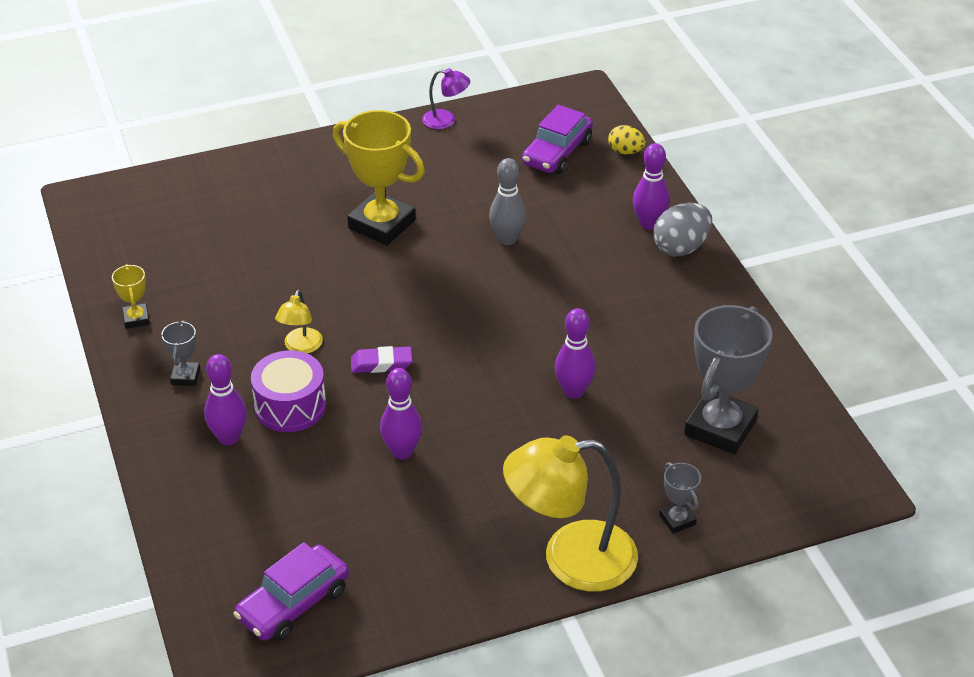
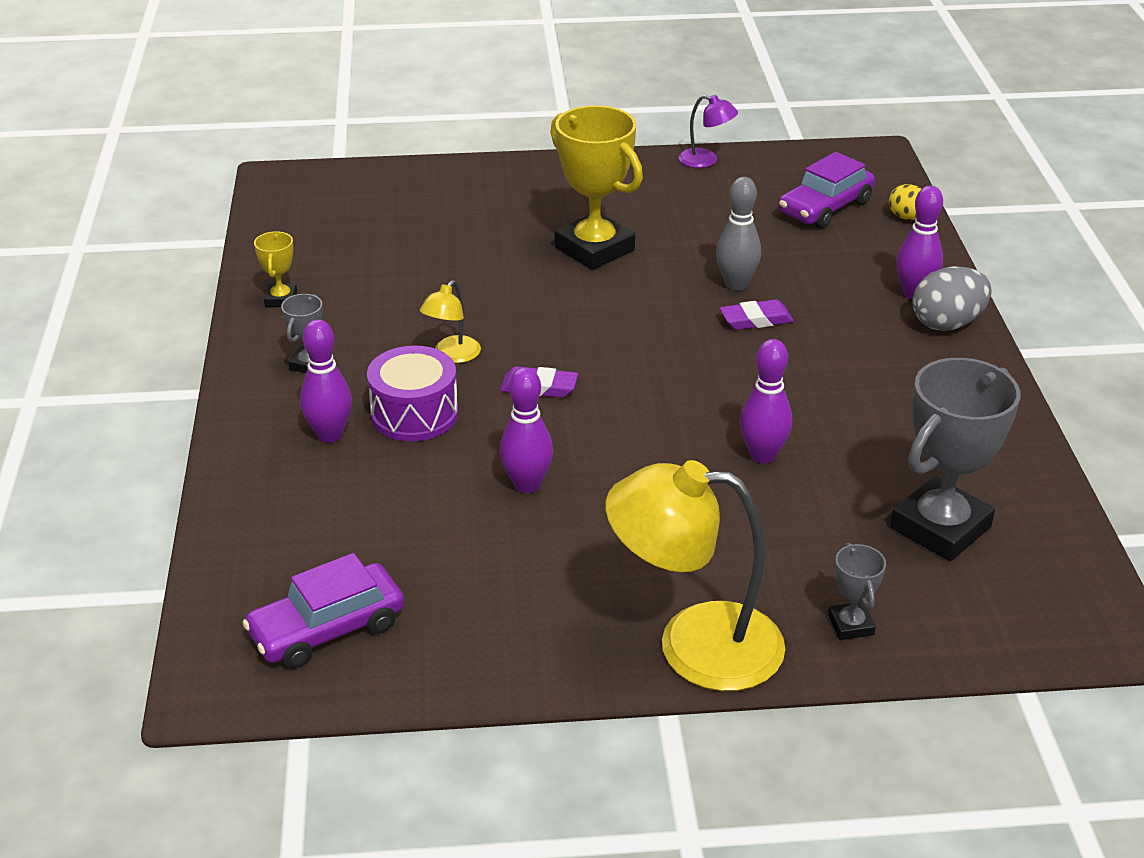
camera: 15 degrees right, 5 degrees down
(533, 270) = (756, 320): none -> purple eraser

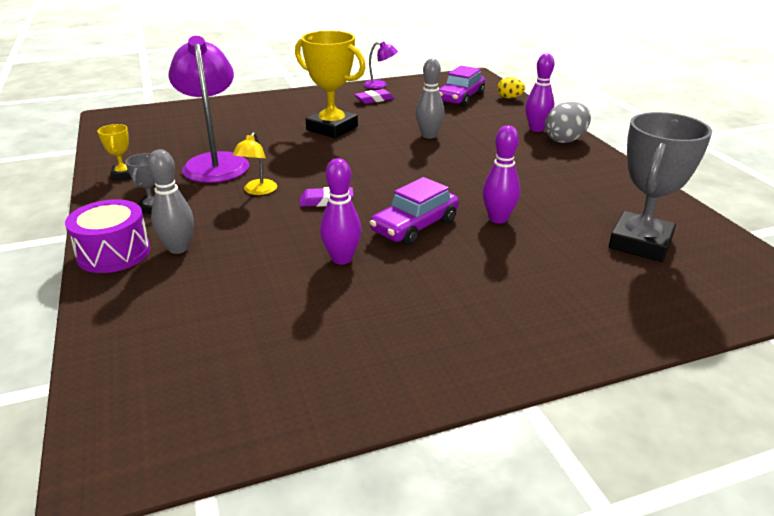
camera: 15 degrees left, 5 degrees down
(327, 629) = (210, 390): purple car -> purple car (415, 226)
(330, 434) = (178, 248): purple bowling pin -> grey bowling pin
(407, 294) = (215, 162): none -> purple lamp
(414, 414) = (241, 227): purple drum -> purple drum (114, 253)
(694, 644) = (521, 347): yellow lamp -> none
(756, 320) = (451, 151): purple eraser -> purple eraser (374, 99)
(850, 625) = (626, 313): grey trophy -> none

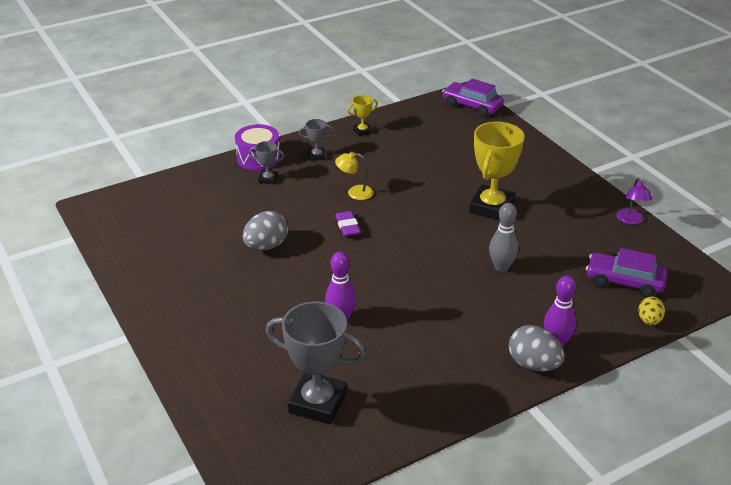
camera: 80 degrees right, 5 degrees up
(178, 248) = (268, 179): grey bowling pin -> grey trophy
(215, 162) = (396, 163): purple lamp -> none
(342, 259) = (266, 246): purple bowling pin -> grey egg
(374, 99) = (582, 222): purple eraser -> none
(415, 226) = (318, 274): purple car -> purple car (472, 106)

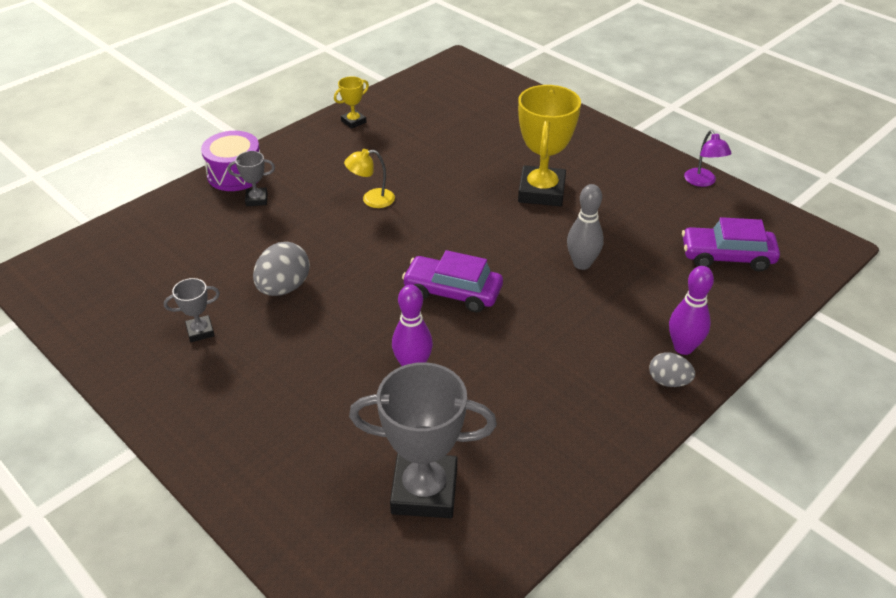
camera: 15 degrees left, 5 degrees up
(317, 156) = (308, 160): grey trophy -> grey trophy (200, 331)
(347, 226) = (378, 244): purple eraser -> none
(472, 106) = (471, 73): purple car -> purple car (452, 292)
(533, 364) = (668, 381): grey egg -> grey egg, size x0.62
(649, 320) = (774, 299): yellow egg -> none

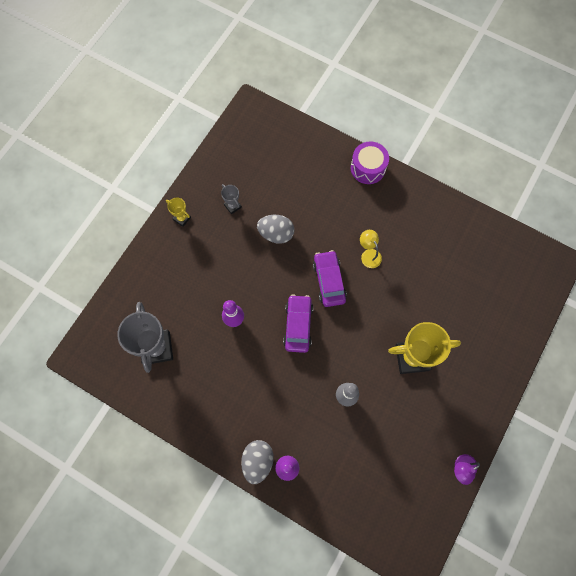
camera: 75 degrees right, 30 degrees up
(256, 199) = (347, 189): grey trophy -> none
(353, 122) = (450, 216): yellow trophy -> yellow trophy (182, 218)
(668, 381) = (257, 461): grey egg -> grey egg, size x1.61
(727, 256) = (380, 490): purple car -> purple car (329, 281)

